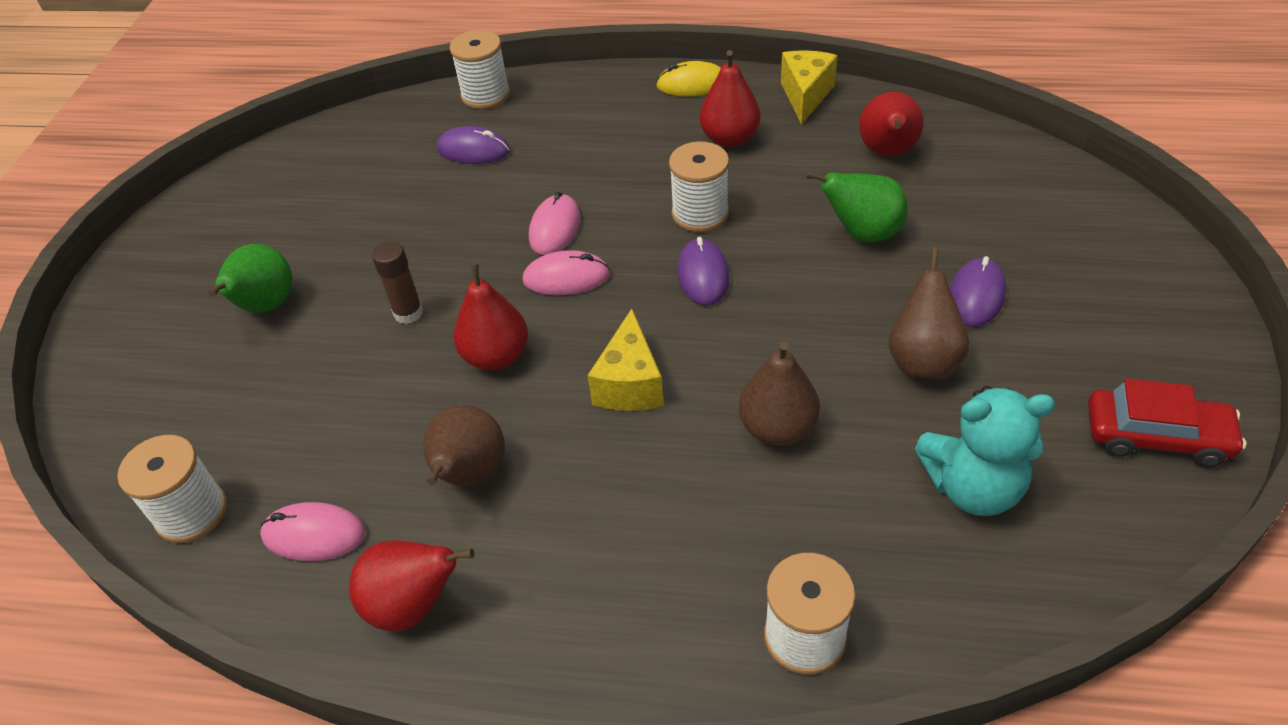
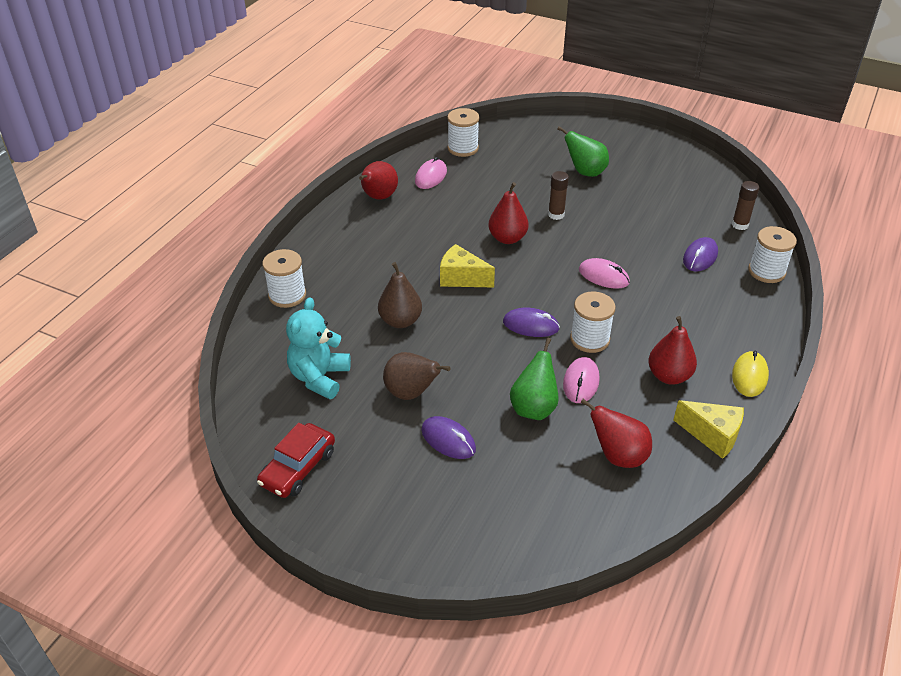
camera: 105 degrees right, 5 degrees down
(385, 128) = (740, 225): none -> brown glue stick
(469, 475) = (435, 220): brown pear -> none
(566, 277) = (556, 272): pink mouse -> pink mouse (581, 382)

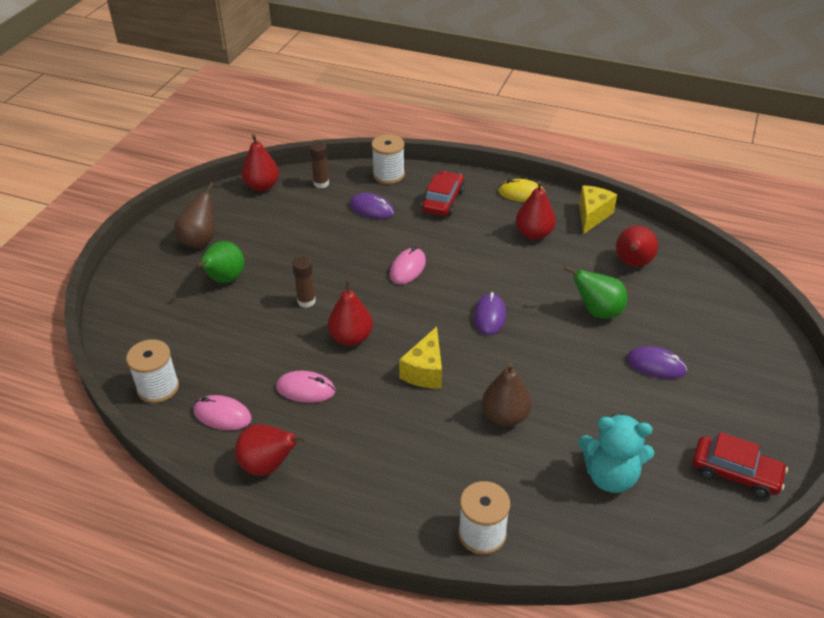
camera: 95 degrees left, 0 degrees up
(411, 393) = (607, 396): brown pear -> brown pear (200, 240)
(448, 440) = (655, 365): purple mouse -> purple mouse turned 75 degrees clockwise
(581, 382) = (556, 283): pink mouse -> pink mouse (305, 389)
(589, 339) = (500, 278): white spool -> none
(723, 309) = (443, 201): none -> red car
(728, 189) = (262, 186): none -> red pear

